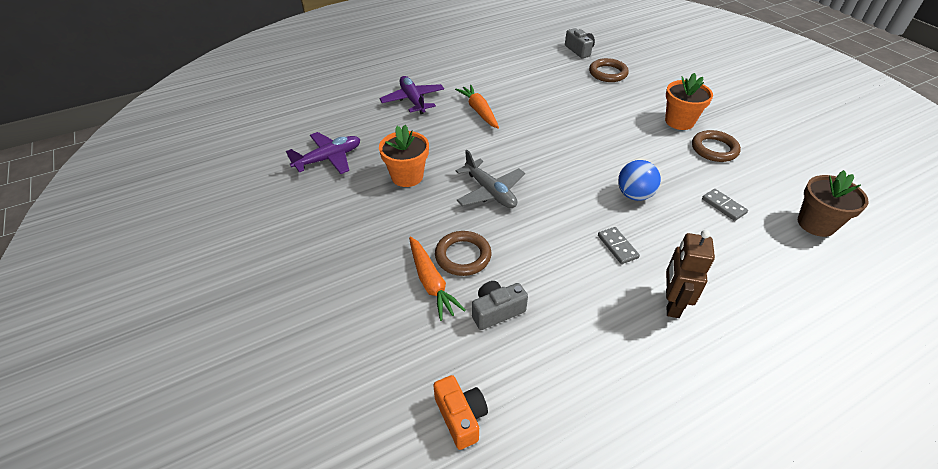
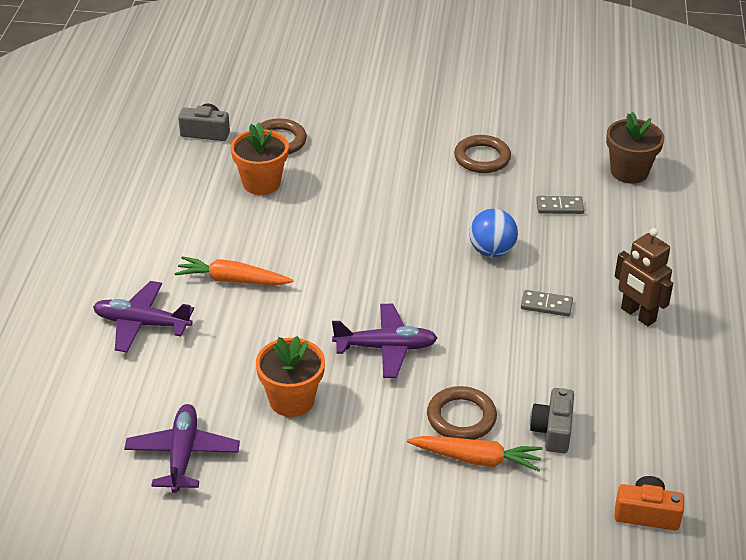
camera: 55 degrees left, 5 degrees down
(490, 192) = (386, 347): grey plane -> purple plane
(679, 121) = (418, 150): orange flower pot -> orange flower pot (261, 183)

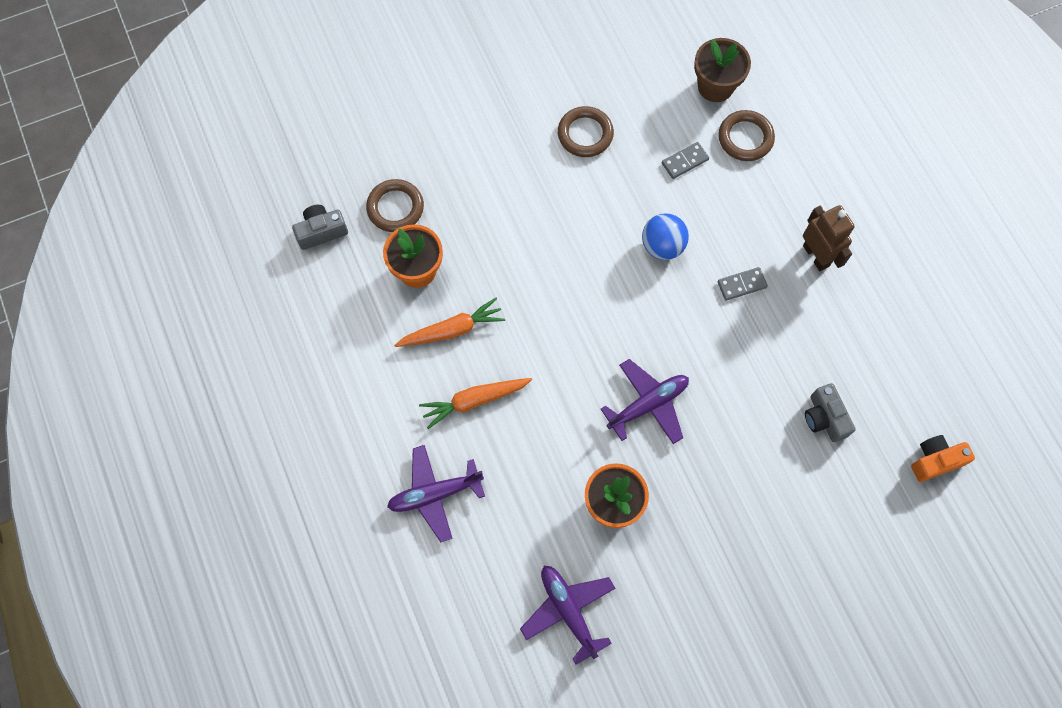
camera: 30 degrees left, 30 degrees up
(461, 417) = (751, 445): brown ring -> brown ring (745, 138)
(476, 459) = (787, 480): orange carrot -> orange carrot (452, 330)
(638, 315) = (816, 256): brown robot -> brown robot turned 135 degrees counterclockwise

